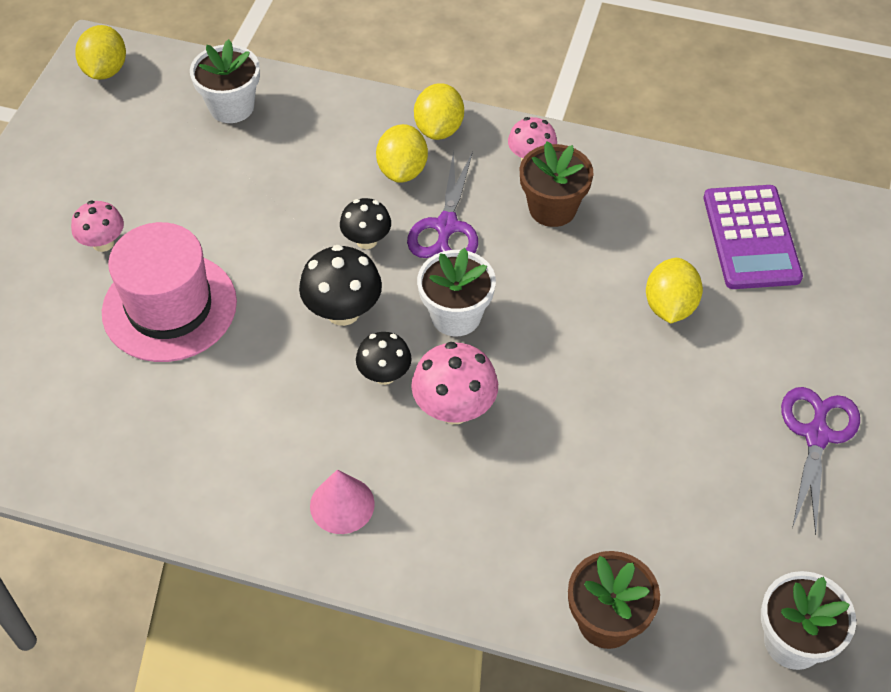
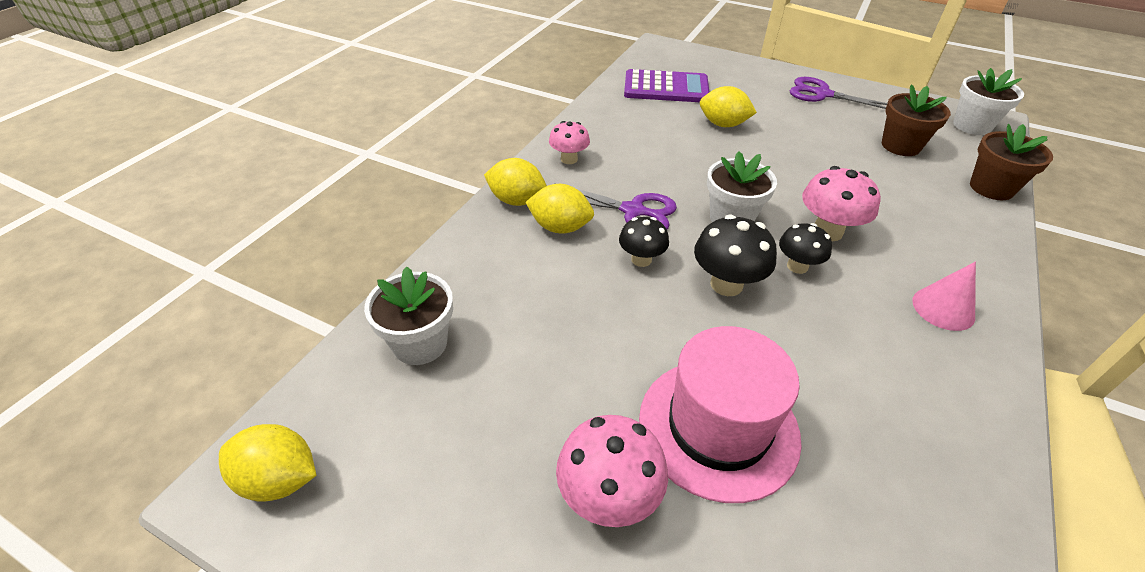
camera: 80 degrees left, 10 degrees down
(103, 243) = (608, 497): pink mushroom -> pink mushroom, size x1.52
(552, 208) = (624, 157): brown flower pot -> brown flower pot (900, 146)

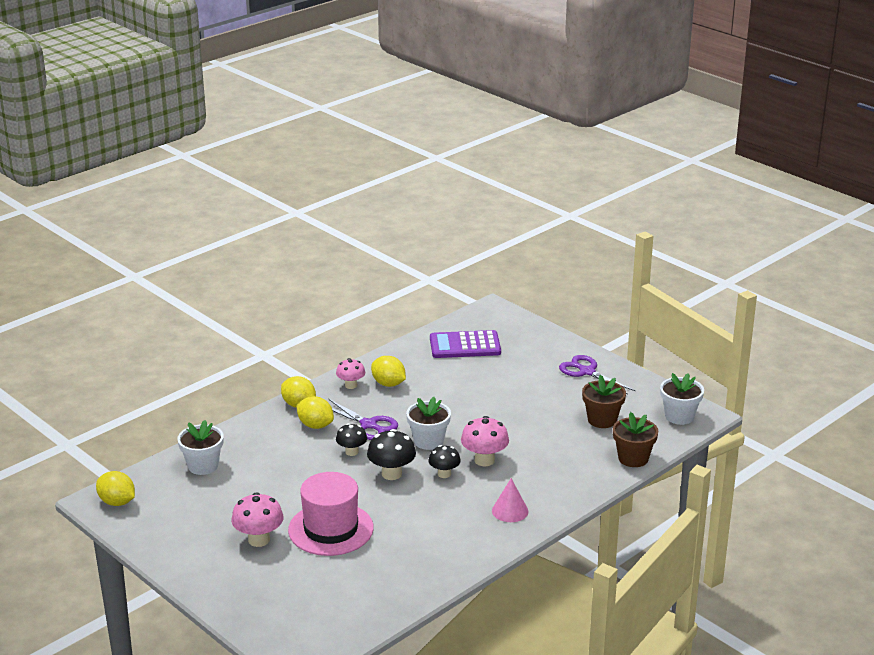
camera: 20 degrees right, 15 degrees down
(666, 88) = (465, 345): purple calculator -> purple calculator turned 150 degrees clockwise
(723, 124) = (482, 381): yellow lemon -> yellow lemon (388, 384)

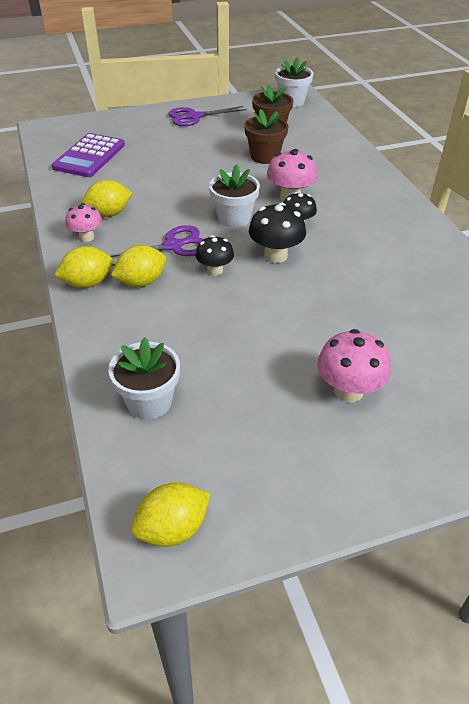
camera: 65 degrees left, 15 degrees up
(331, 529) = (355, 325): pink hat -> none
(510, 511) = (380, 207): pink cone -> none
(633, 458) = (336, 133): brown flower pot -> brown flower pot (264, 157)

